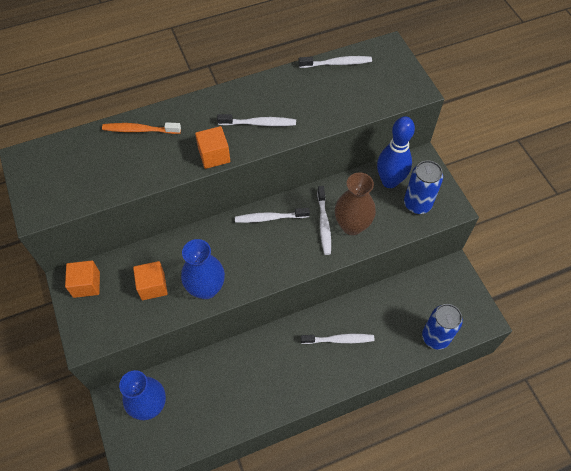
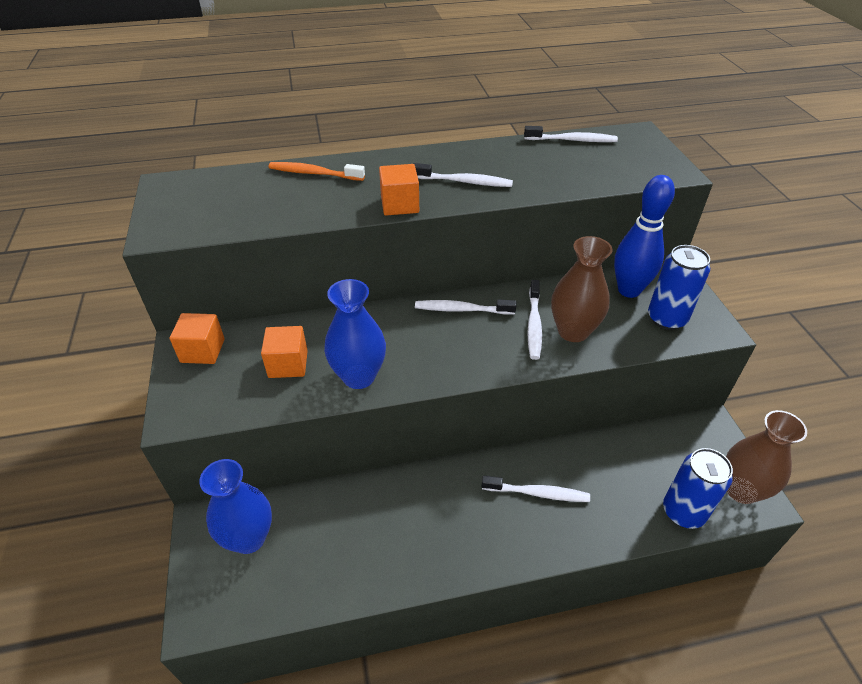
camera: 10 degrees right, 15 degrees down
(473, 314) = (741, 490): none -> brown vase

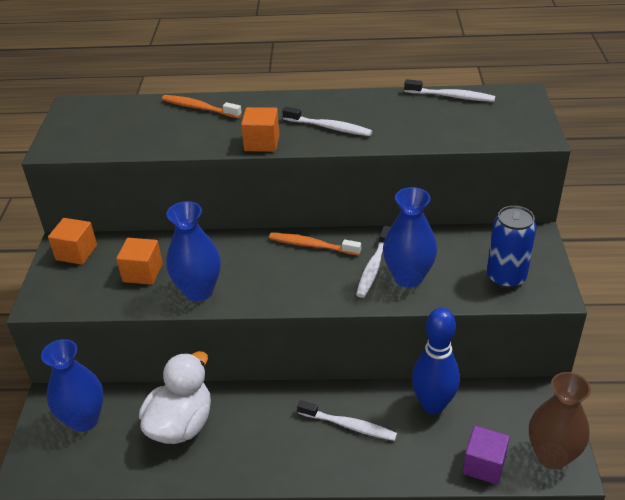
camera: 15 degrees right, 5 degrees down
(361, 524) = (181, 424): none -> white duck
(461, 309) = (312, 245): white toothbrush -> orange toothbrush
(573, 331) = (408, 277): brown vase -> blue vase
(629, 290) = (480, 247): blue bowling pin -> blue bowling pin (433, 405)
(683, 512) = (484, 465): blue can -> purple cube

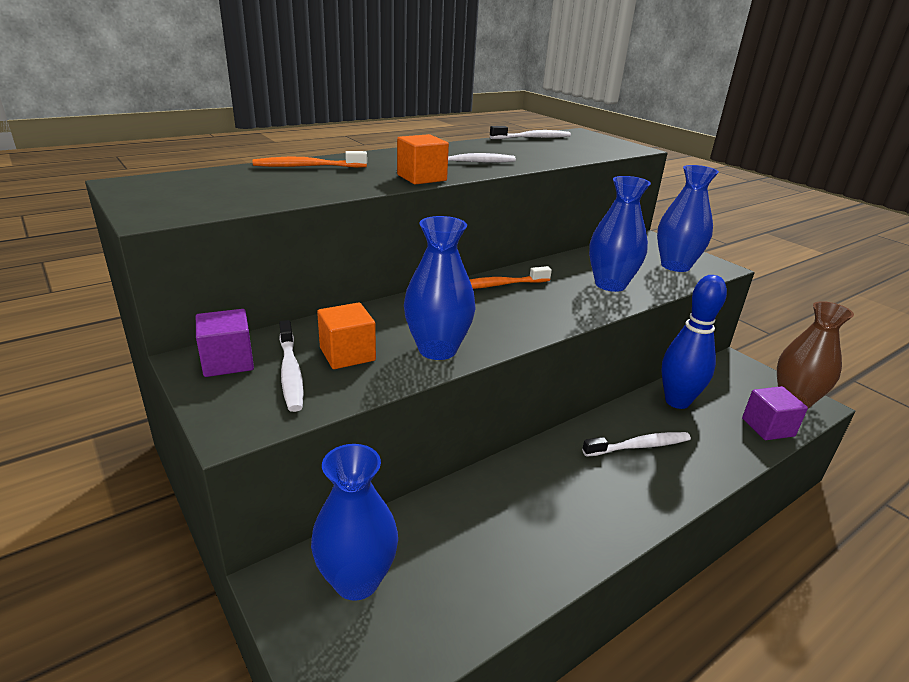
camera: 40 degrees left, 10 degrees down
(76, 253) = (228, 362): orange cube -> purple cube
(181, 424) = (484, 524): white duck -> none
(373, 267) = (573, 285): white toothbrush -> white toothbrush (290, 372)
(506, 277) = (675, 266): blue can -> blue vase

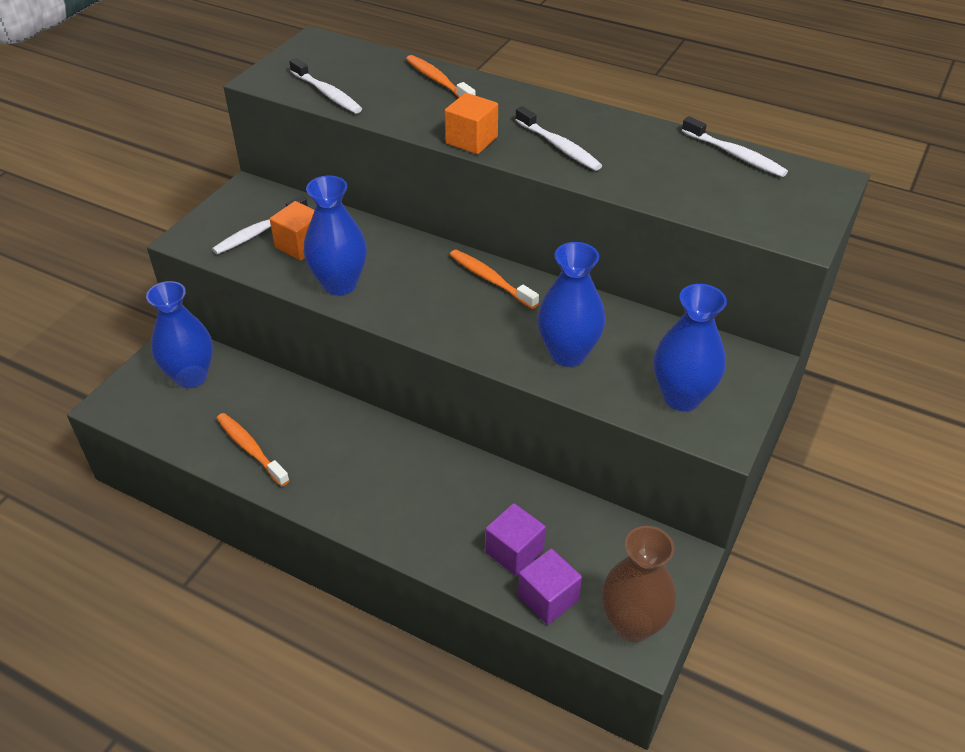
camera: 65 degrees right, 15 degrees up
(228, 362) = (254, 202): purple cube -> purple cube (514, 551)
(520, 557) = (250, 449): none -> orange toothbrush
(639, 446) = (435, 493): white toothbrush -> white toothbrush (327, 93)
(677, 401) = (540, 511): blue bowling pin -> none

